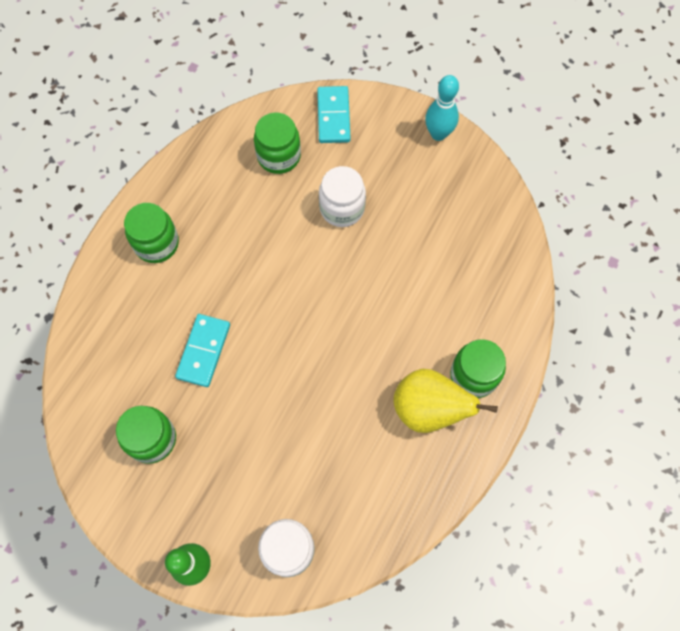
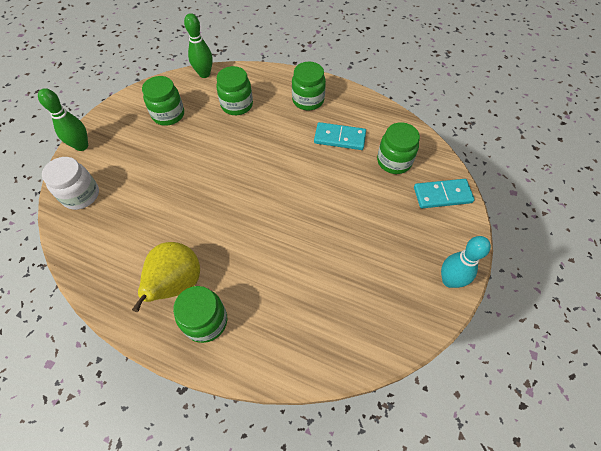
camera: 85 degrees right, 10 degrees down
(71, 388) = (204, 74): none -> green bowling pin
(149, 340) = (237, 105): none -> green jar
(203, 351) = (229, 133): turquoise domino -> turquoise domino (340, 138)
(342, 208) = (355, 208): white jar -> none

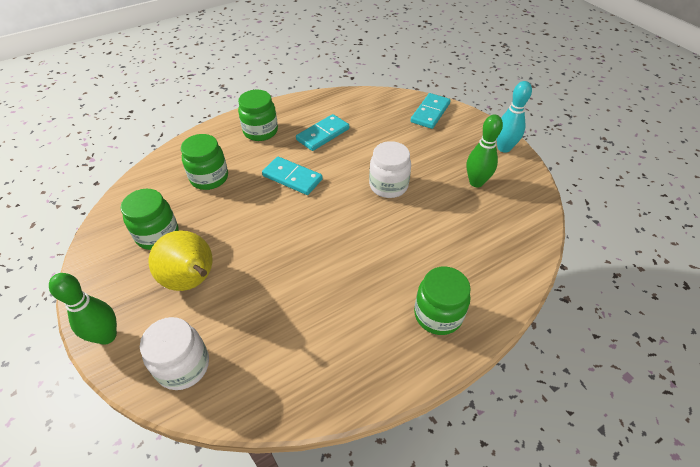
camera: 55 degrees left, 10 degrees down
(177, 284) = (380, 320): yellow pear -> yellow pear (192, 281)
(204, 74) = (138, 182): green bowling pin -> green bowling pin (476, 182)
(275, 149) = (292, 177): none -> turquoise domino
(318, 215) = (388, 186): none -> white jar
(394, 161) = (377, 119): green jar -> none

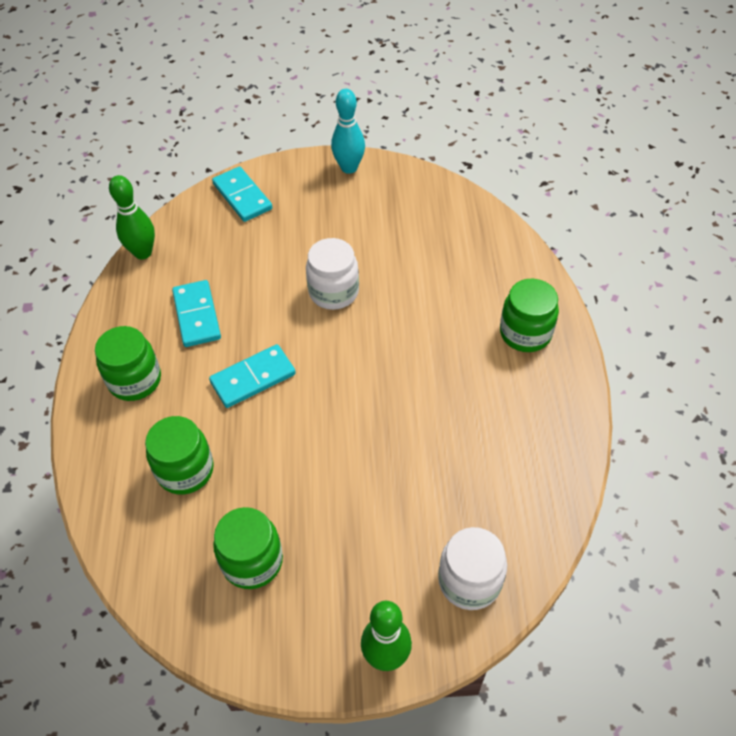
camera: 60 degrees left, 5 degrees up
(192, 281) = (355, 540): yellow pear -> none
(476, 182) = (382, 217): green bowling pin -> green bowling pin (143, 253)

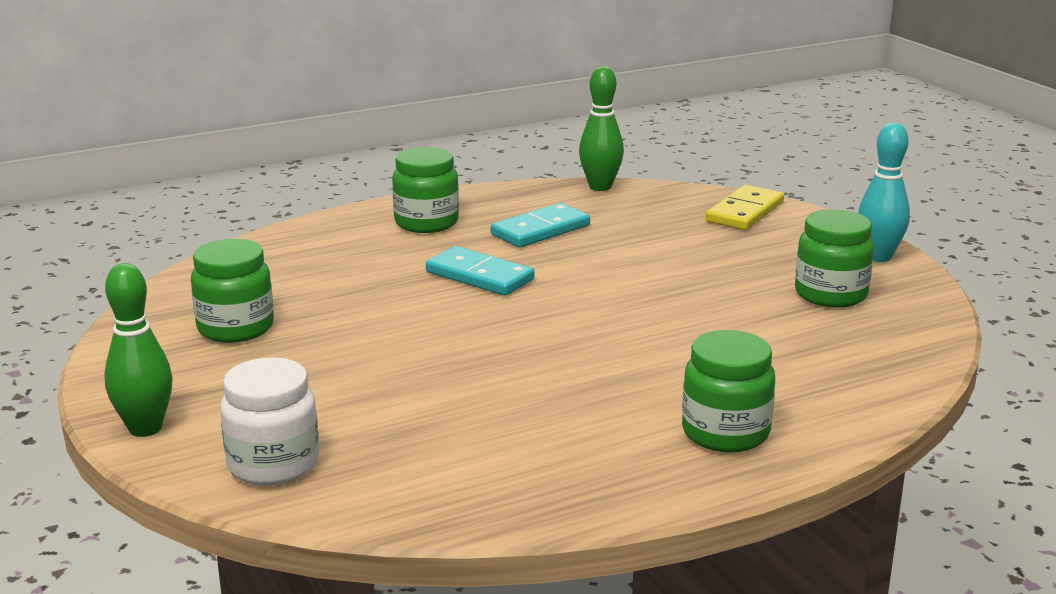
camera: 65 degrees right, 30 degrees down
(185, 470) = (330, 271): green jar -> green jar (830, 294)
(242, 196) = (745, 212): turquoise domino -> yellow domino
(333, 292) = (654, 291): white jar -> none

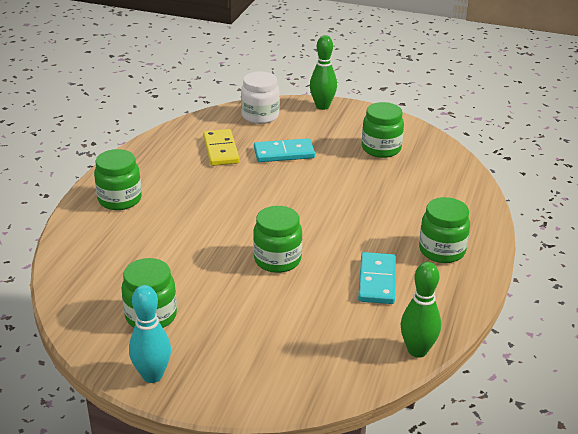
camera: 135 degrees right, 10 degrees up
(480, 276) = (344, 228): turquoise domino -> turquoise domino (284, 153)
(612, 282) = (277, 260): none -> green jar
(745, 212) = (289, 379): yellow domino -> yellow domino (220, 150)

